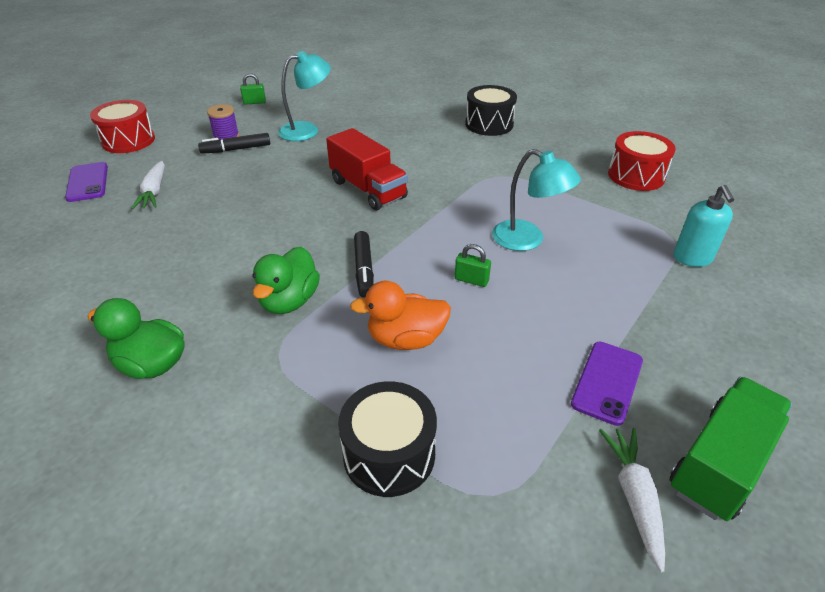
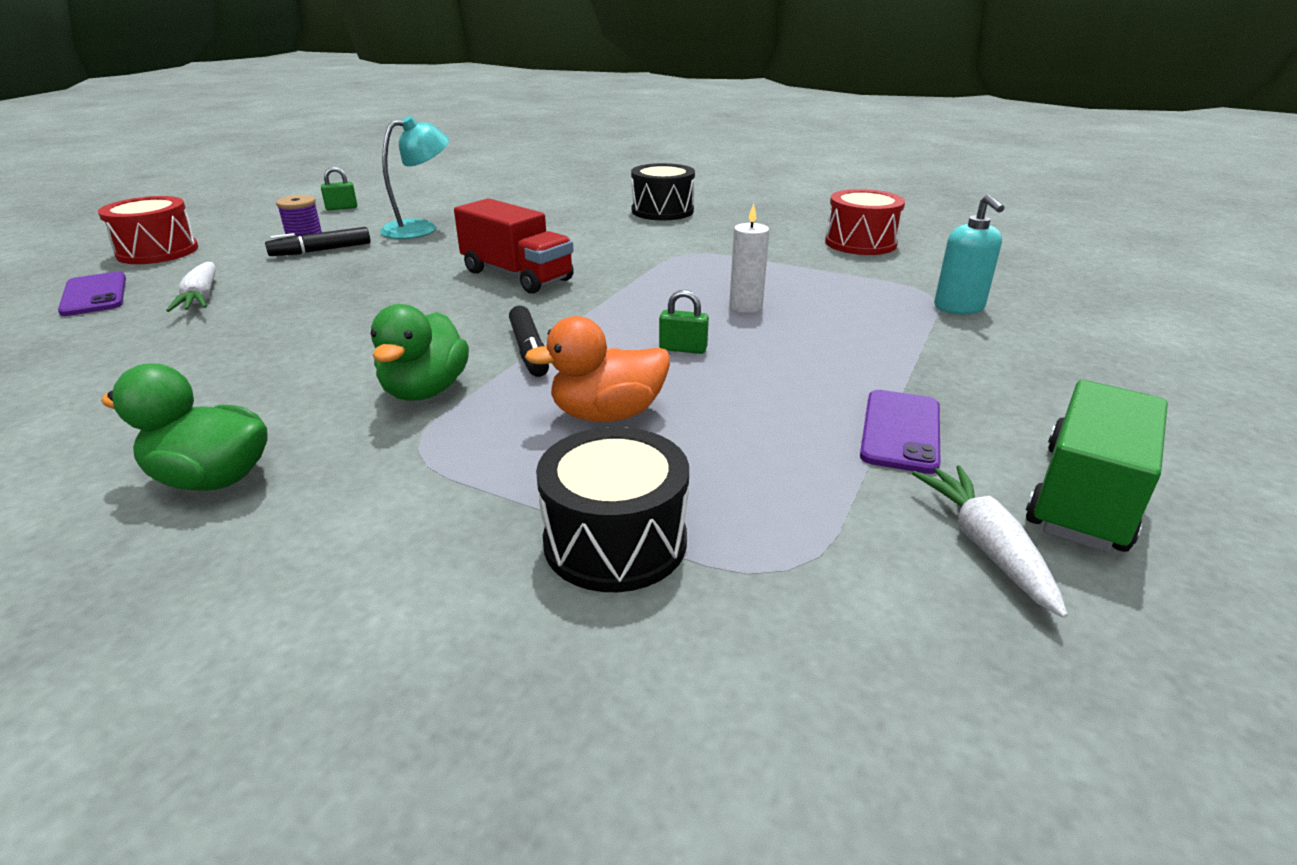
camera: 10 degrees left, 10 degrees down
(527, 240) = (745, 307): turquoise lamp -> white candle

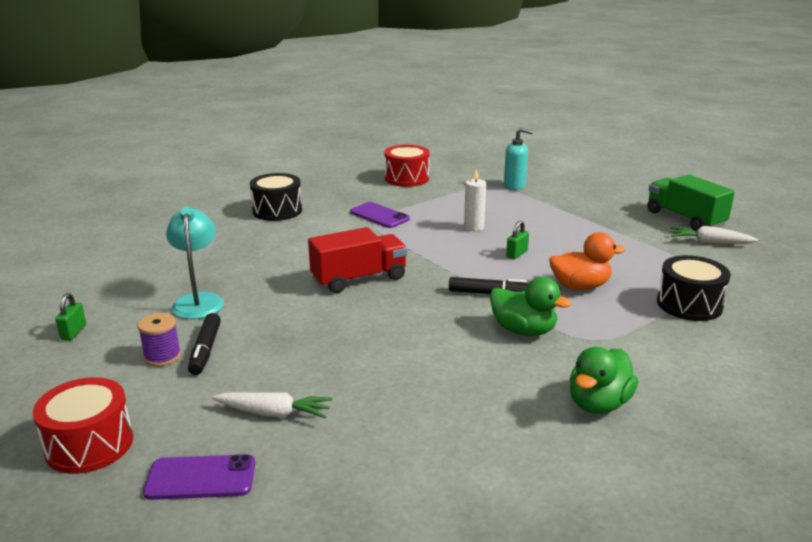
camera: 65 degrees left, 5 degrees down
(607, 414) = (580, 286): orange duck -> orange duck turned 105 degrees counterclockwise
(900, 431) = (626, 232): purple phone -> purple phone (379, 216)

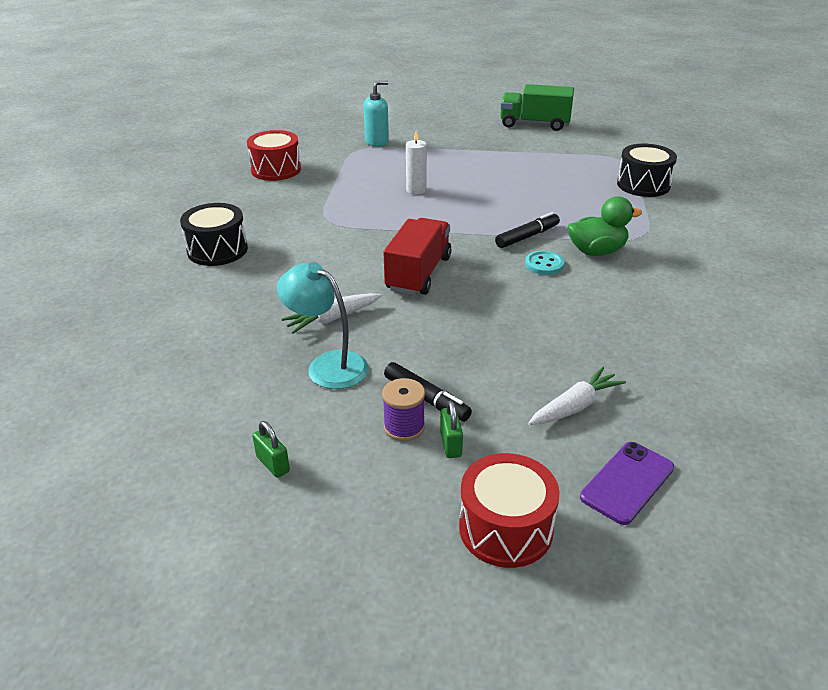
camera: 45 degrees left, 10 degrees up
(379, 216) = (323, 213): purple phone -> none
(459, 317) = (544, 264): none -> turquoise button
(517, 254) = (486, 198): green padlock -> green padlock (450, 444)
(580, 286) = (568, 202): orange duck -> none
(598, 404) = (718, 274): green duck -> none
(709, 242) = (578, 136): white carrot -> white carrot (332, 319)

